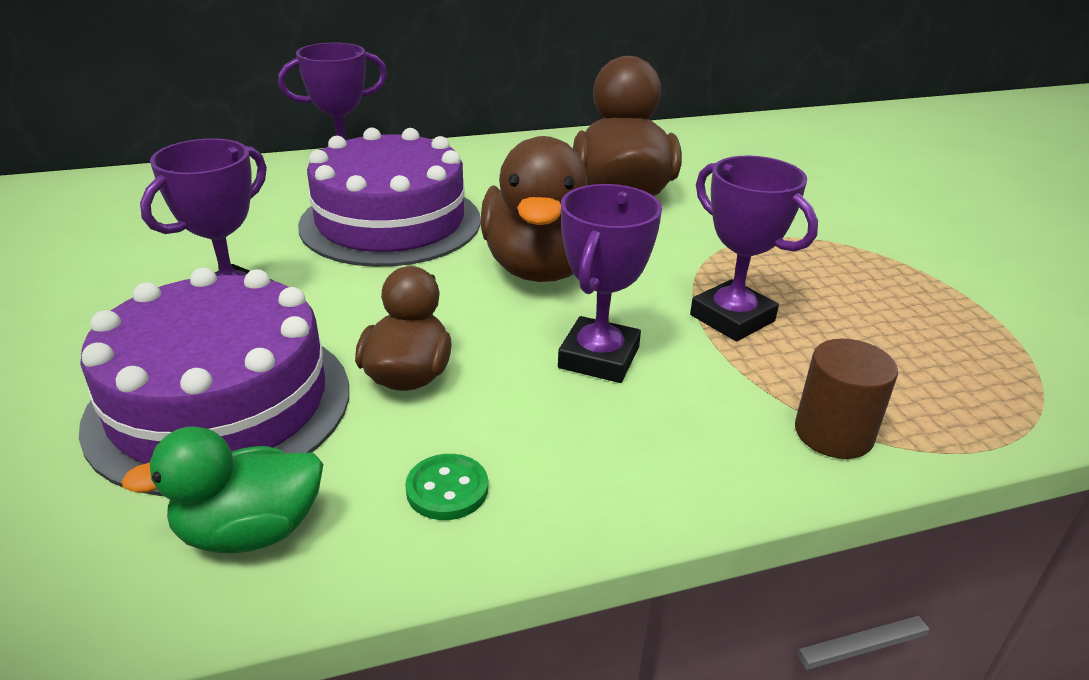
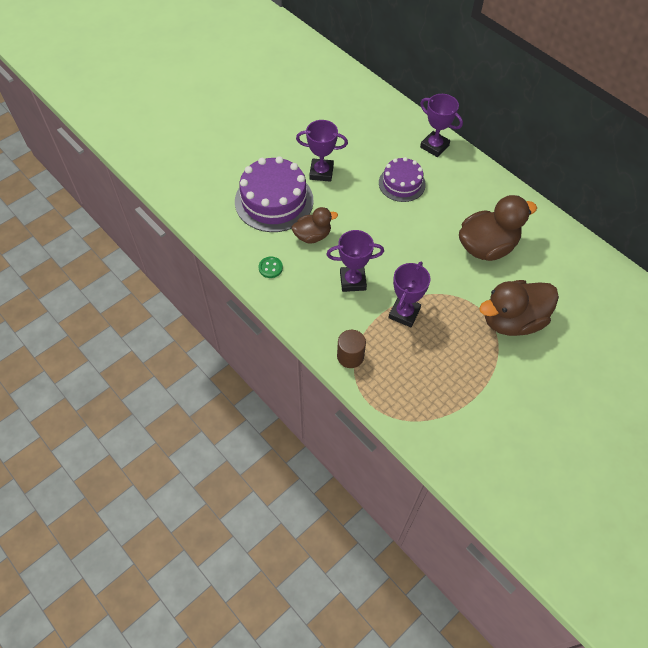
camera: 65 degrees right, 25 degrees up
(250, 531) = (235, 235): green duck -> none
(390, 222) = (402, 183): purple cake -> purple cake, size x0.61
(542, 267) = (401, 243): brown duck -> brown duck (512, 320)

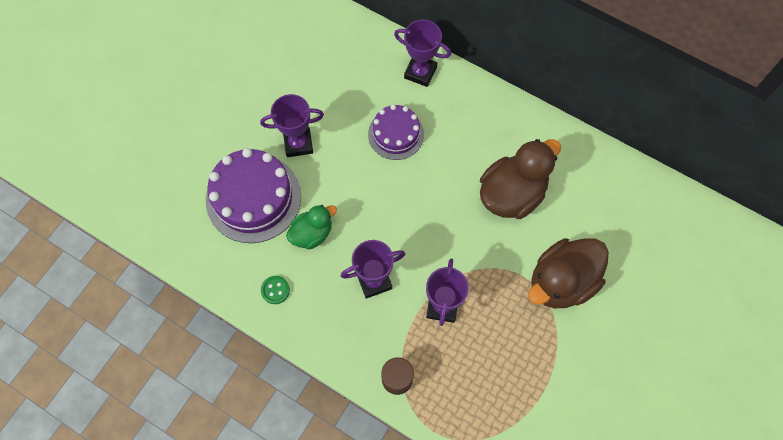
camera: 15 degrees left, 10 degrees up
(312, 236) = (312, 233): brown duck -> green duck

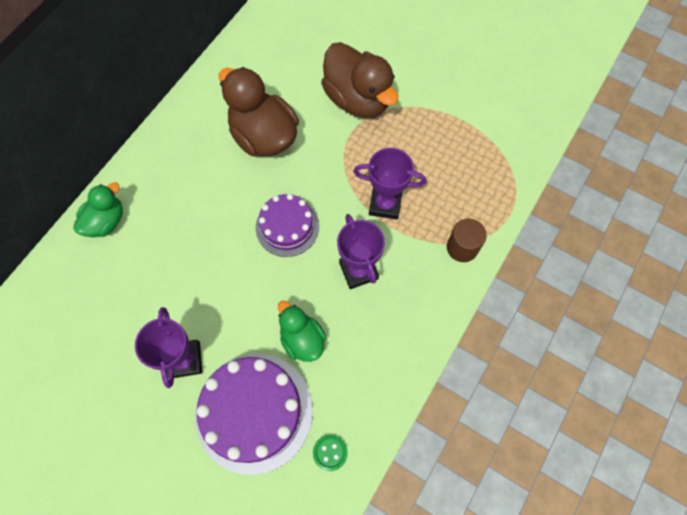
camera: 90 degrees left, 0 degrees up
(275, 290) = (370, 378): green button -> green button (330, 452)
(396, 134) = (183, 248): purple cake -> purple cake (287, 227)
(420, 72) = (106, 221): purple trophy -> green duck

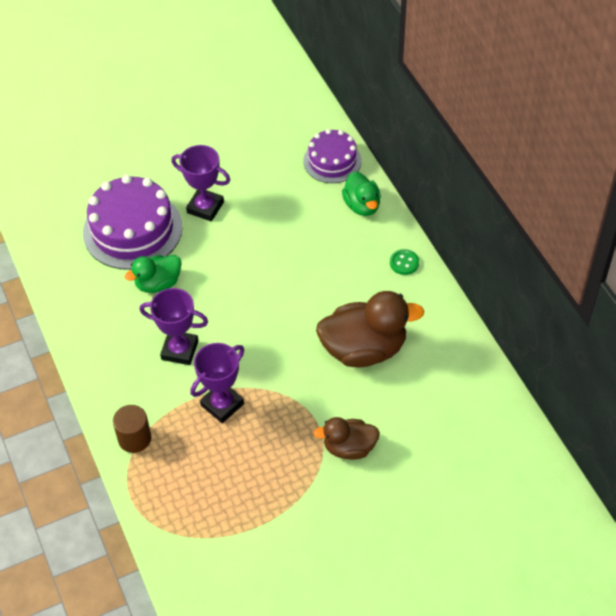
camera: 125 degrees right, 15 degrees down
(287, 227) = (259, 321): purple cake -> purple cake (332, 161)
(302, 339) = (158, 283): green duck -> green duck turned 150 degrees clockwise
(330, 452) = (66, 259): green button -> green button (404, 263)
(358, 99) = (349, 448): brown duck -> brown duck, size x0.59

